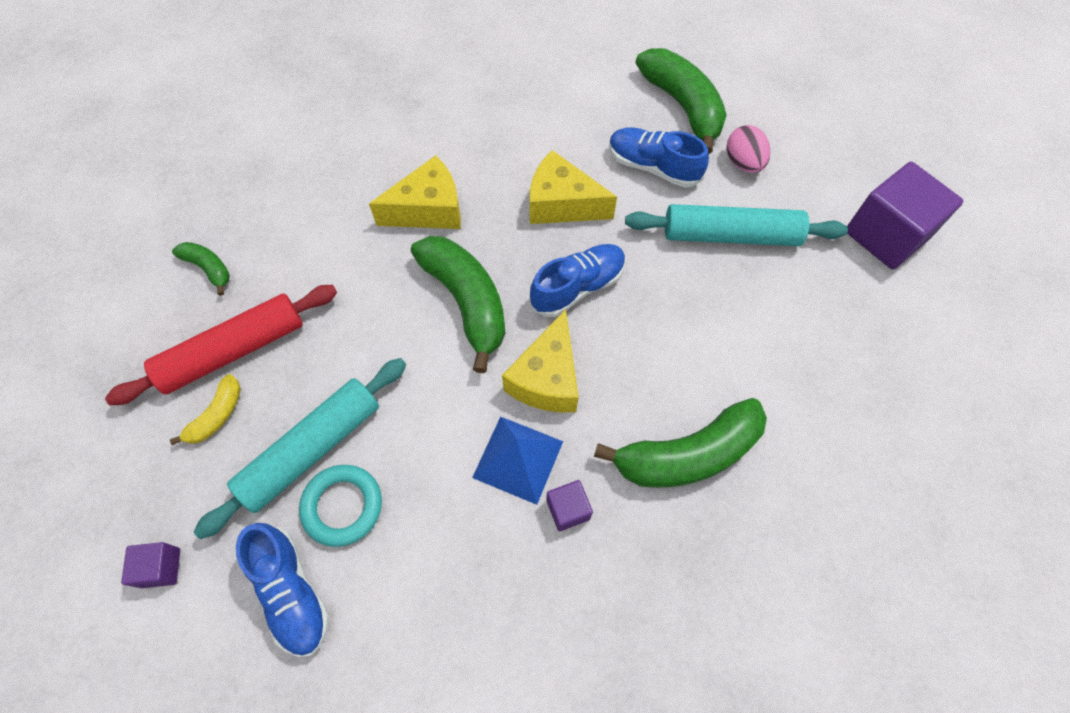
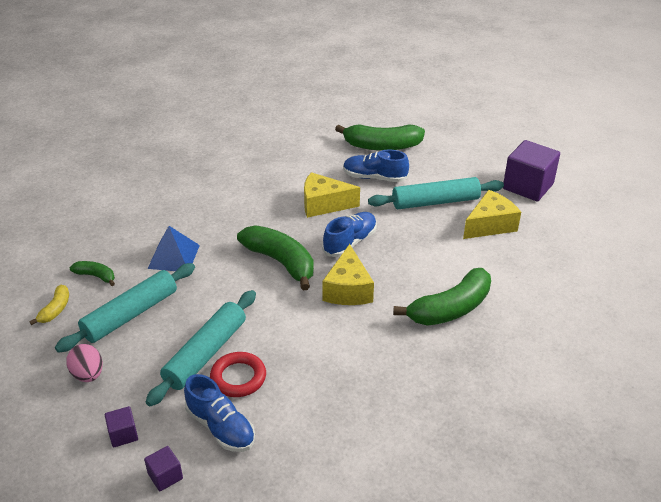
camera: 15 degrees left, 25 degrees down
(217, 416) = (132, 349): yellow banana -> yellow banana (55, 309)
(233, 351) = (131, 315): red rolling pin -> turquoise rolling pin
(342, 506) = (238, 377): turquoise ring -> red ring
(428, 210) = (237, 221): yellow cheese -> yellow cheese (490, 225)
(518, 459) = (345, 331): blue pyramid -> blue pyramid (173, 256)
(568, 509) = (386, 349): purple cube -> purple cube (165, 476)
(683, 106) = (381, 146): green banana -> green banana turned 135 degrees clockwise
(743, 163) = (429, 167): pink egg -> pink egg (88, 374)

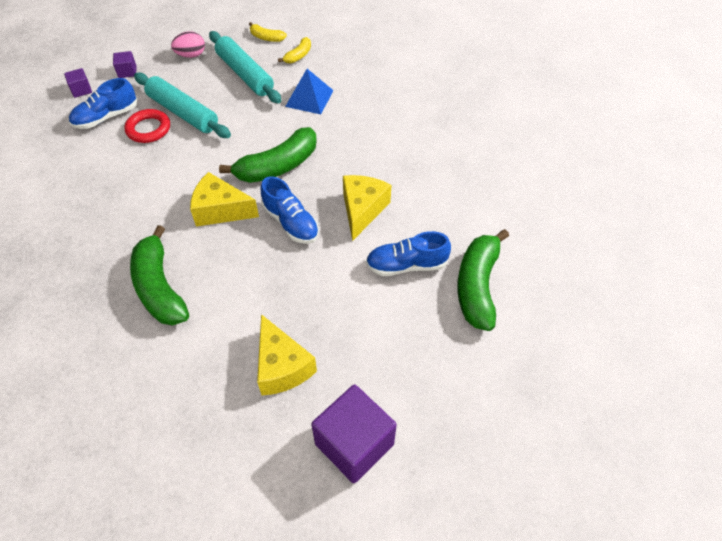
camera: 100 degrees right, 15 degrees up
(96, 276) = (298, 56): green banana -> yellow banana
(374, 177) = (406, 265): blue shoe -> blue shoe turned 120 degrees counterclockwise
(435, 202) = (343, 318): turquoise rolling pin -> none

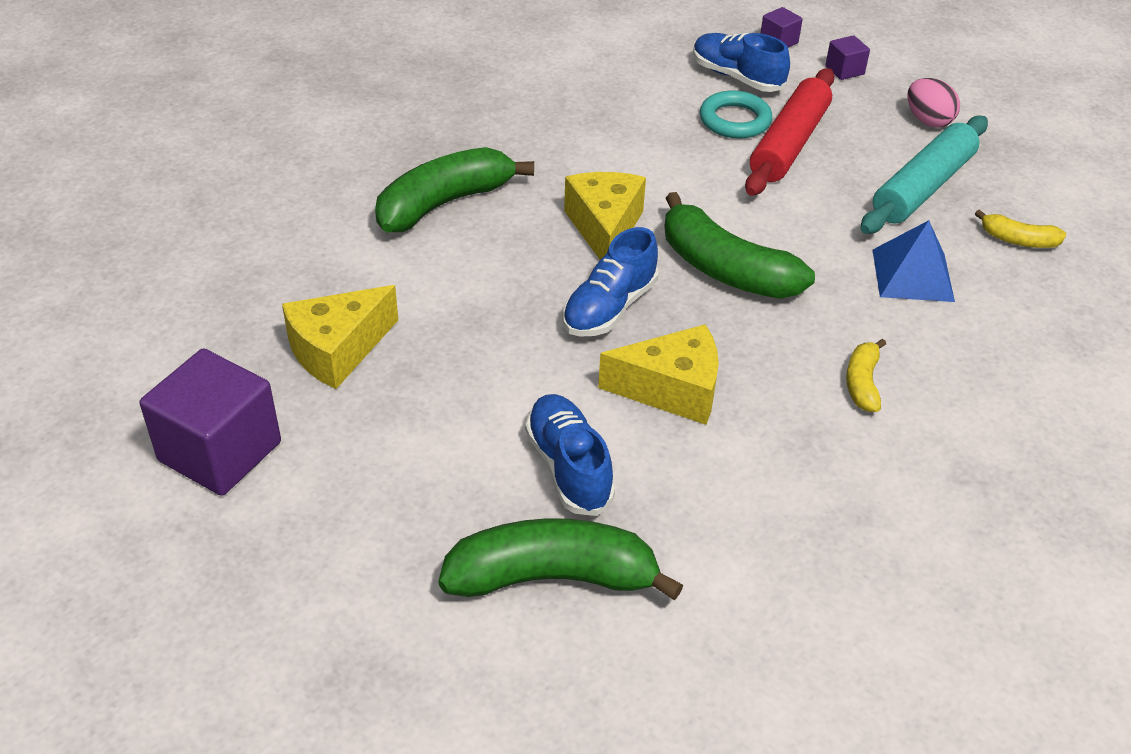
camera: 75 degrees right, 10 degrees down
(148, 129) = (735, 120): red ring -> turquoise ring
(183, 112) = (789, 144): turquoise rolling pin -> red rolling pin
(266, 38) = (1037, 192): yellow banana -> yellow banana (862, 383)

